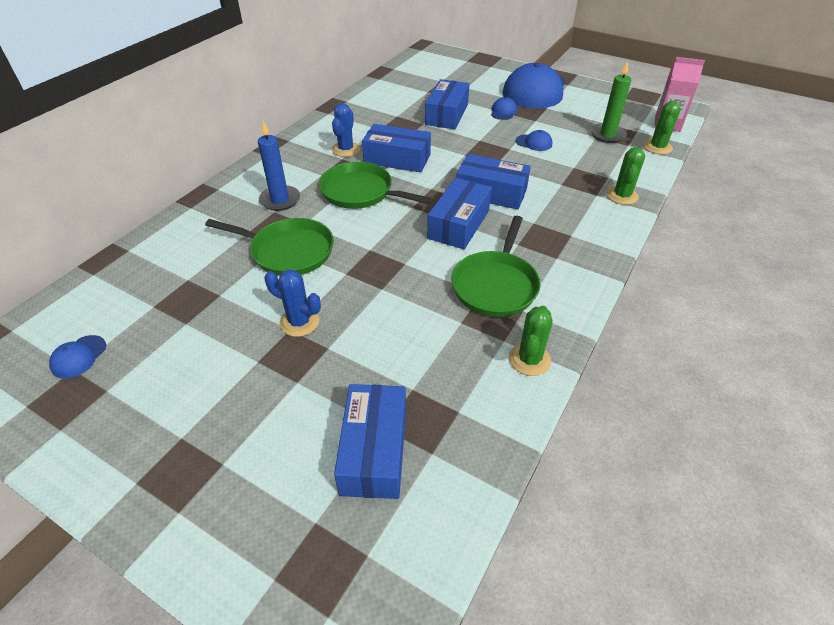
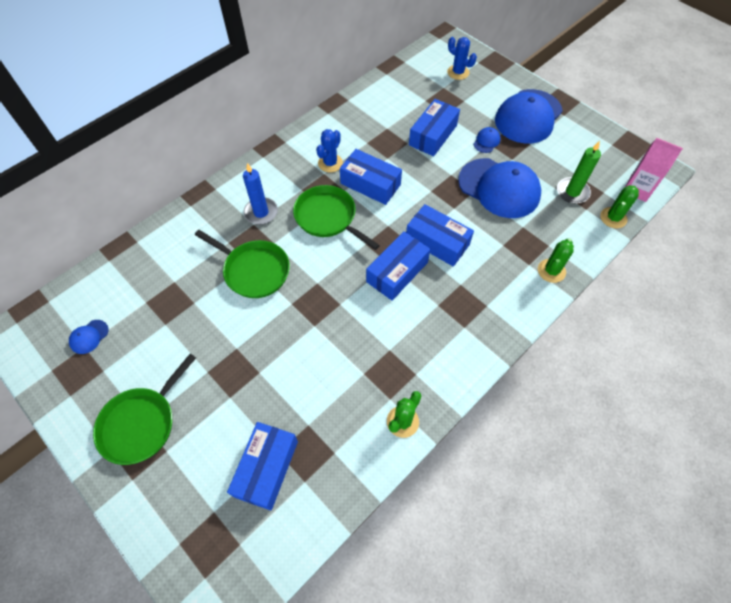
camera: 15 degrees right, 15 degrees up
(299, 322) = (245, 343): blue cactus -> blue cactus (458, 72)
(495, 285) = (403, 344): green pan -> green pan (141, 423)
(534, 143) = (499, 188): blue cap -> blue cap, size x2.49

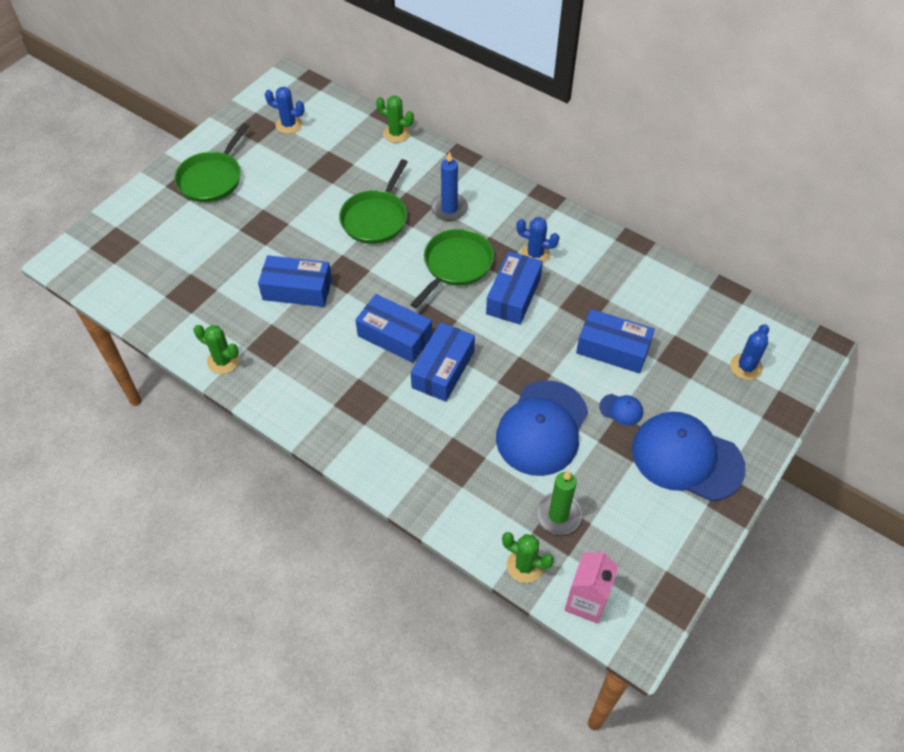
camera: 80 degrees right, 5 degrees down
(89, 337) = (289, 125): blue cap -> blue cactus
(141, 423) = (212, 178): green pan -> green pan turned 90 degrees counterclockwise
(266, 468) = (176, 268): blue box -> blue box (297, 289)
(551, 271) = (423, 490): green cactus -> green cactus (396, 133)

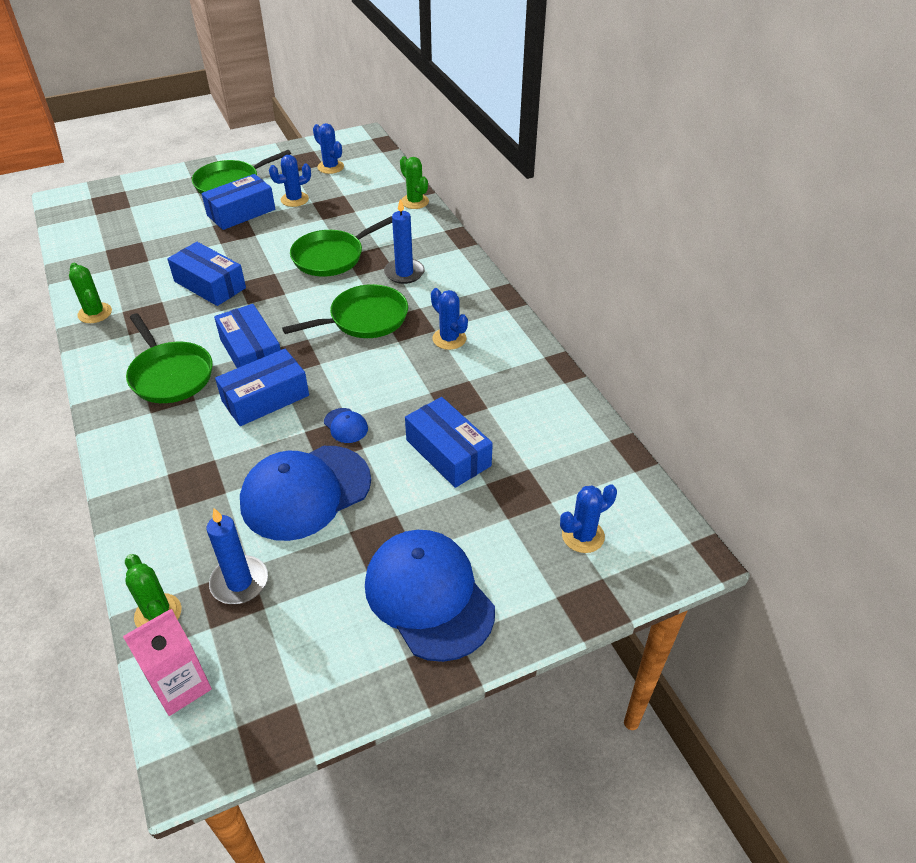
camera: 30 degrees right, 10 degrees down
(288, 172) = (294, 199): none -> blue cactus
(348, 385) = (170, 375): none -> green pan
(513, 296) = (393, 365): blue box -> blue box (241, 212)
(558, 515) = (239, 582): green candle -> blue candle
(621, 409) = (402, 513): blue cap -> blue cap (345, 425)

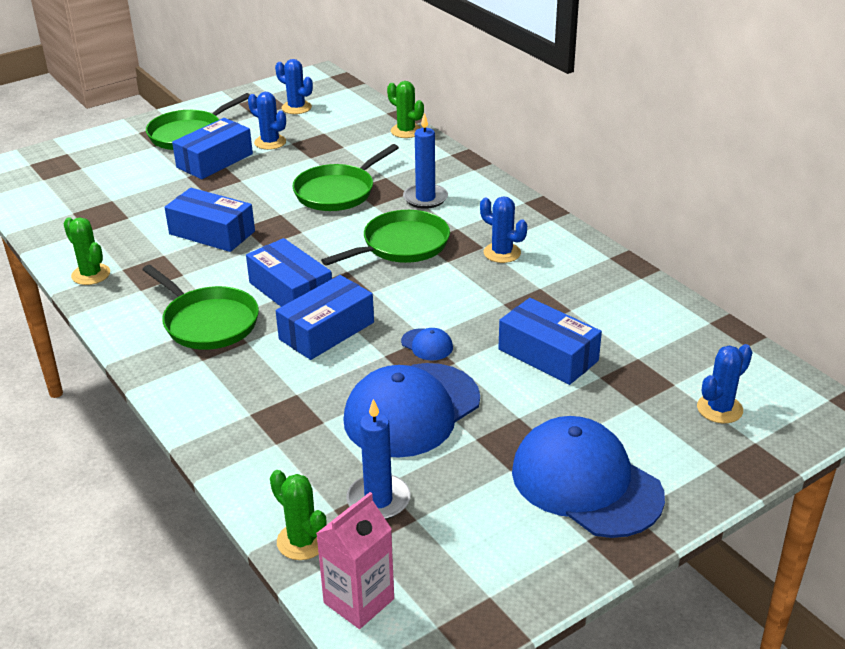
camera: 10 degrees left, 10 degrees down
(294, 199) = (270, 142): blue cactus -> blue cactus turned 75 degrees clockwise

